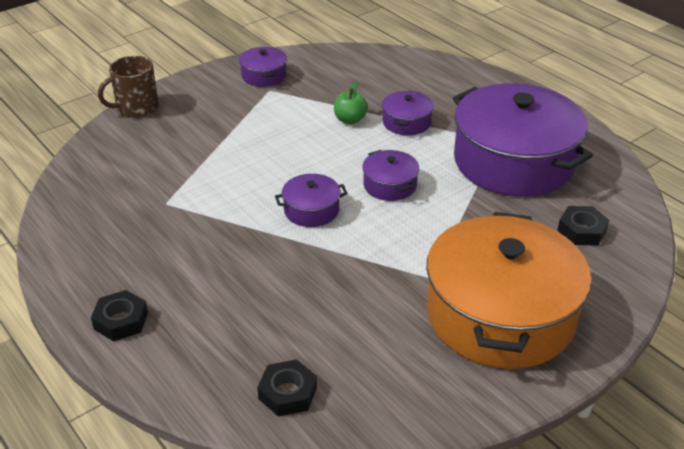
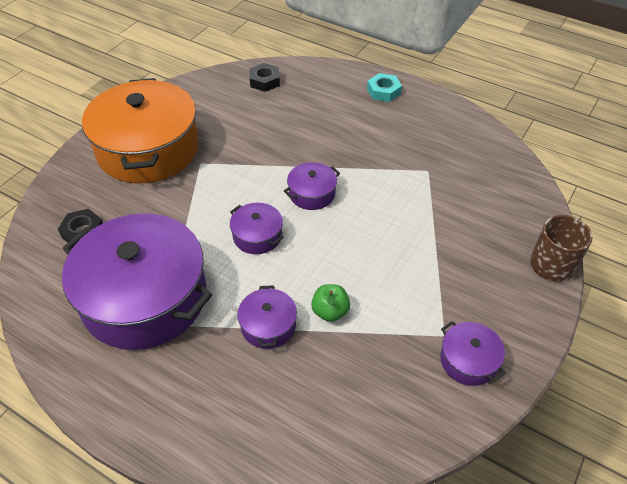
camera: 160 degrees right, 10 degrees up
(121, 321) = (383, 91): black nut -> turquoise nut

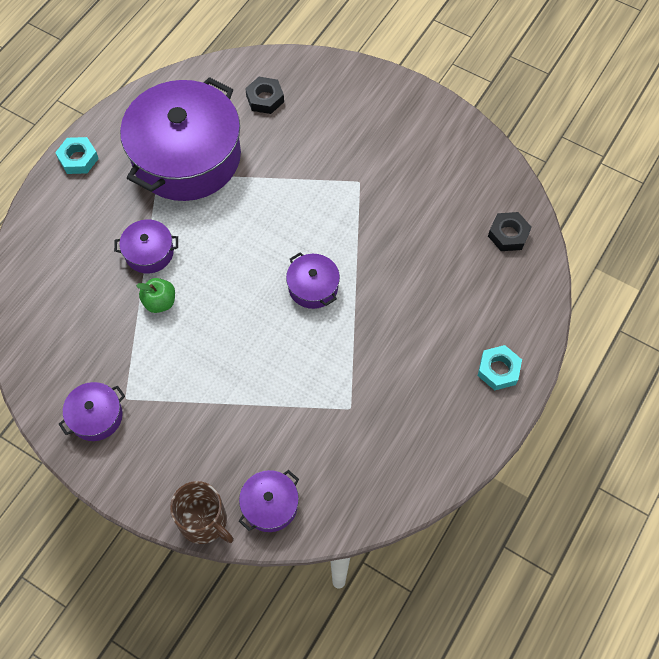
camera: 90 degrees right, 15 degrees up
(124, 413) = (78, 159): none -> turquoise nut
(148, 149) = (379, 133): orange pot -> none
(257, 236) = (255, 239): purple pot -> purple pot (270, 505)

